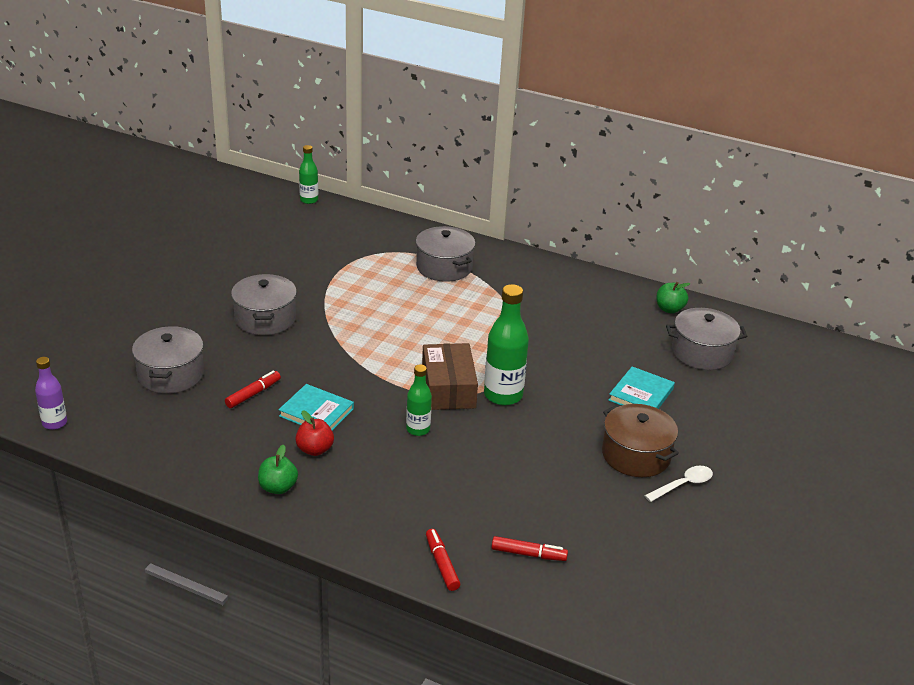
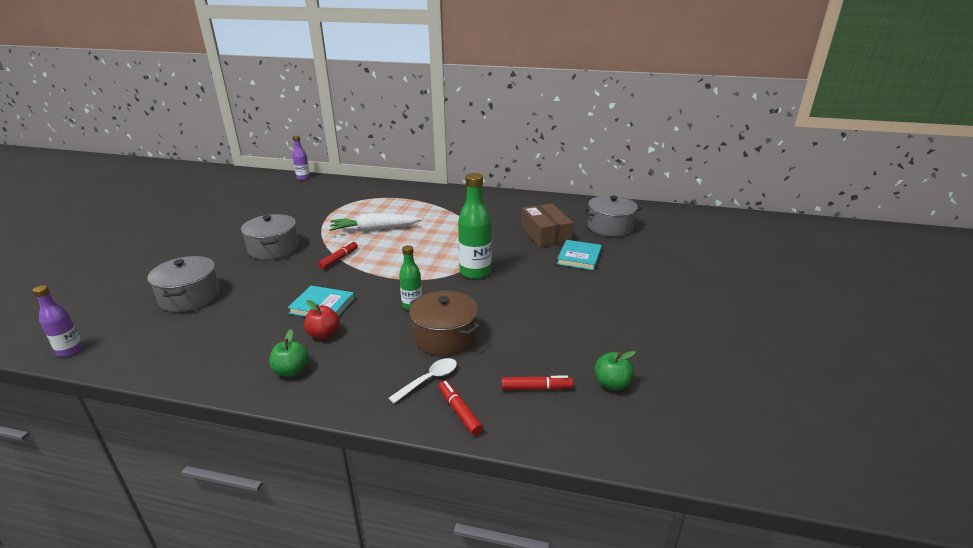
camera: 10 degrees left, 5 degrees down
(253, 394) = (265, 300): red marker -> red marker (339, 259)
(309, 200) = (303, 178): green bottle -> purple bottle
(391, 308) = (374, 229): none -> white carrot
(444, 267) = (409, 202): grey pot -> none
(448, 388) = (430, 273): brown box -> brown box (545, 234)
(635, 455) = (593, 297): brown pot -> brown pot (445, 337)
(669, 309) = (575, 206): green apple -> green apple (612, 383)
(683, 485) = (640, 312): white spoon -> white spoon (428, 380)

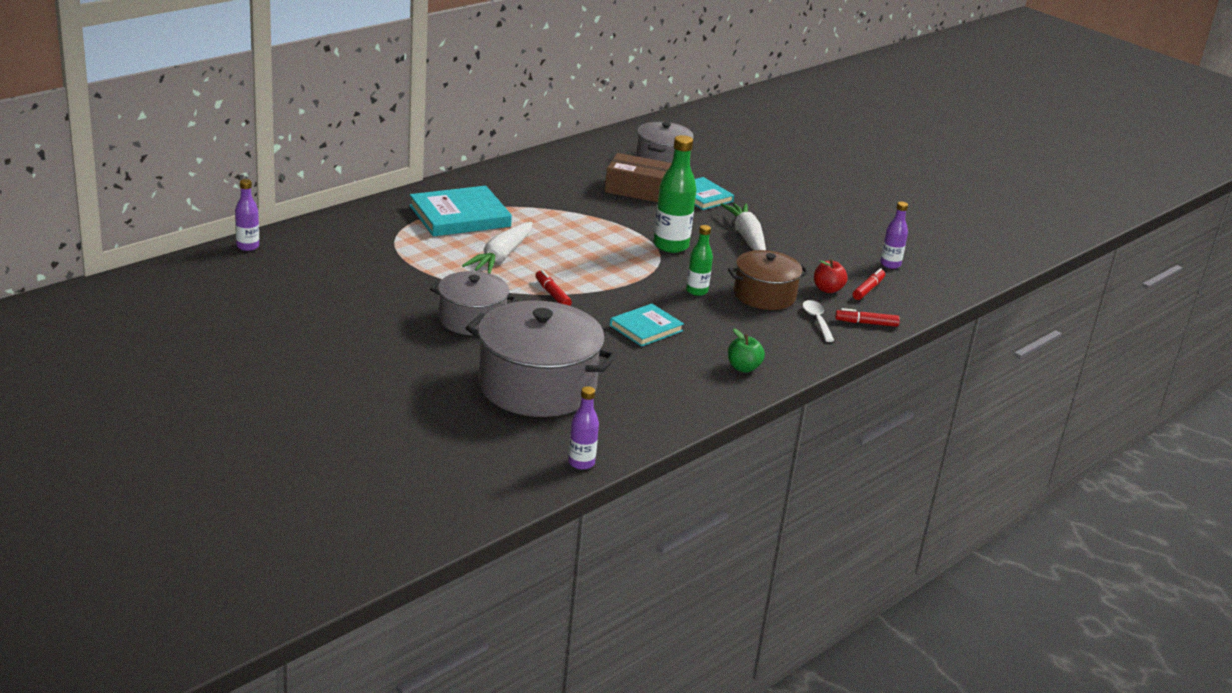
camera: 60 degrees left, 0 degrees up
(190, 297) = (537, 386): grey pot -> grey pot, size x1.65
(324, 334) = (699, 341): red apple -> red apple (827, 289)
(413, 204) = (459, 216): none -> turquoise book
(541, 295) = (747, 237): none -> white carrot
(612, 383) = (890, 264): green apple -> purple bottle

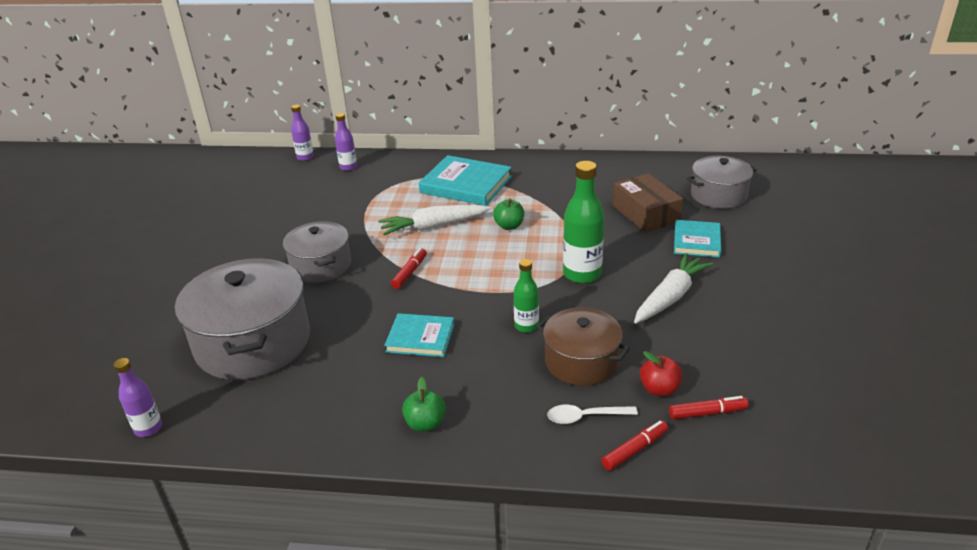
camera: 55 degrees right, 5 degrees up
(559, 234) = (509, 226): none -> green apple
(817, 321) = (585, 417): white spoon -> white spoon turned 135 degrees counterclockwise
(866, 323) = (635, 450): red marker -> red marker turned 90 degrees clockwise
(890, 264) = (786, 398): purple bottle -> purple bottle (348, 167)

